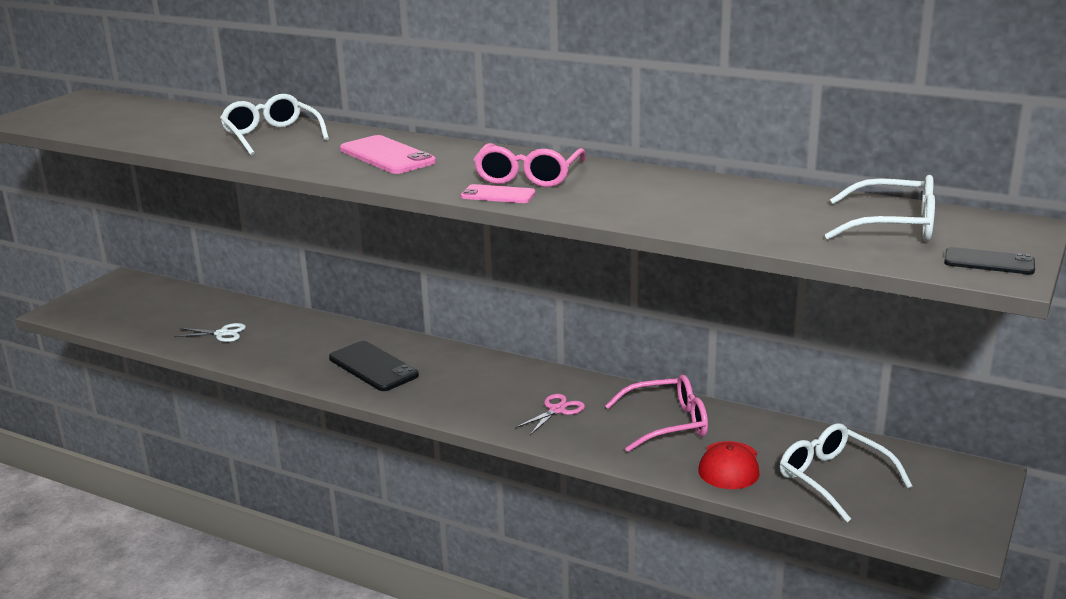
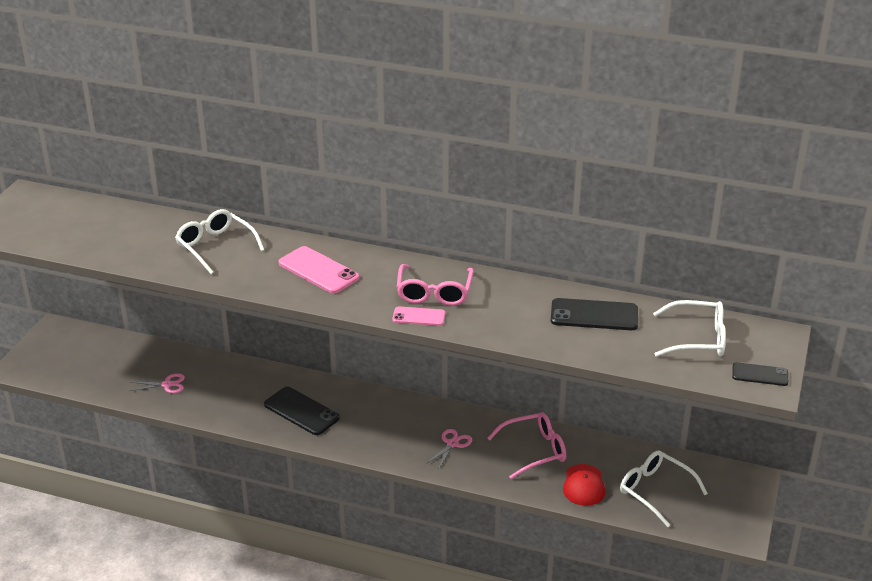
camera: 10 degrees left, 10 degrees up
(222, 334) = (167, 385): white scissors -> pink scissors
(744, 201) = (594, 315): none -> black phone

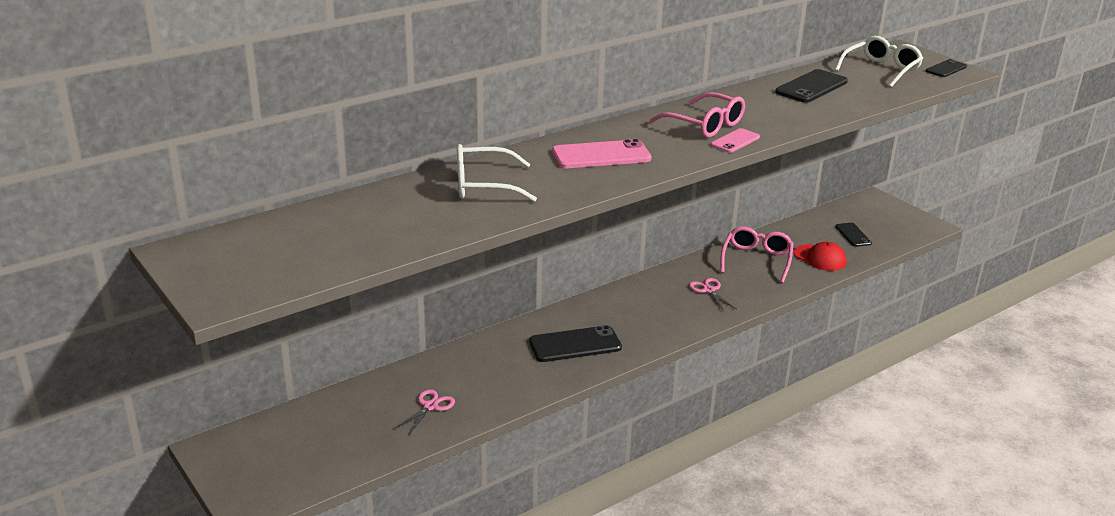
camera: 55 degrees left, 5 degrees down
(655, 491) = (853, 235): white glasses -> black phone

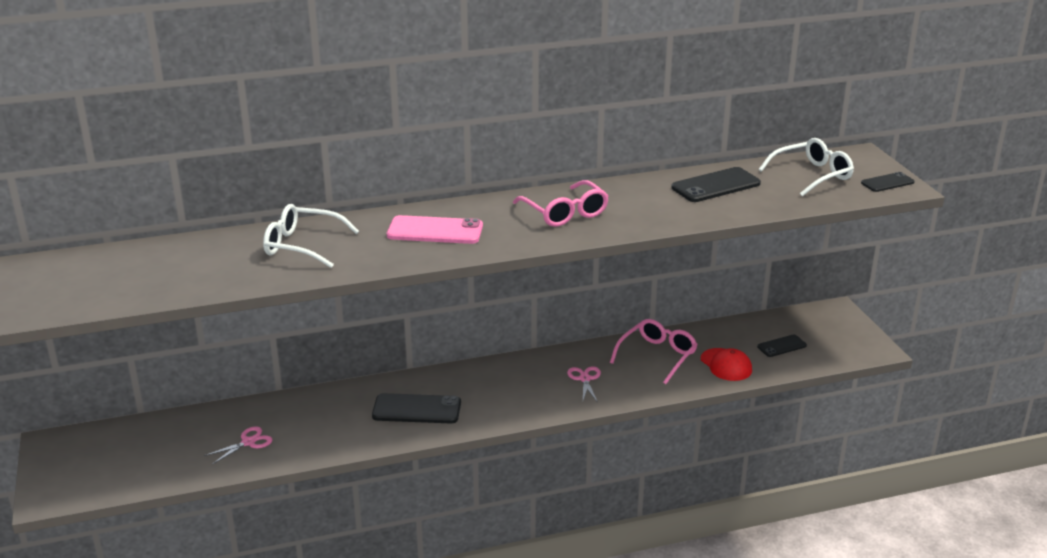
camera: 20 degrees right, 0 degrees up
(735, 141) = (578, 234): pink phone -> none
(853, 235) = (781, 346): black phone -> black phone turned 60 degrees clockwise

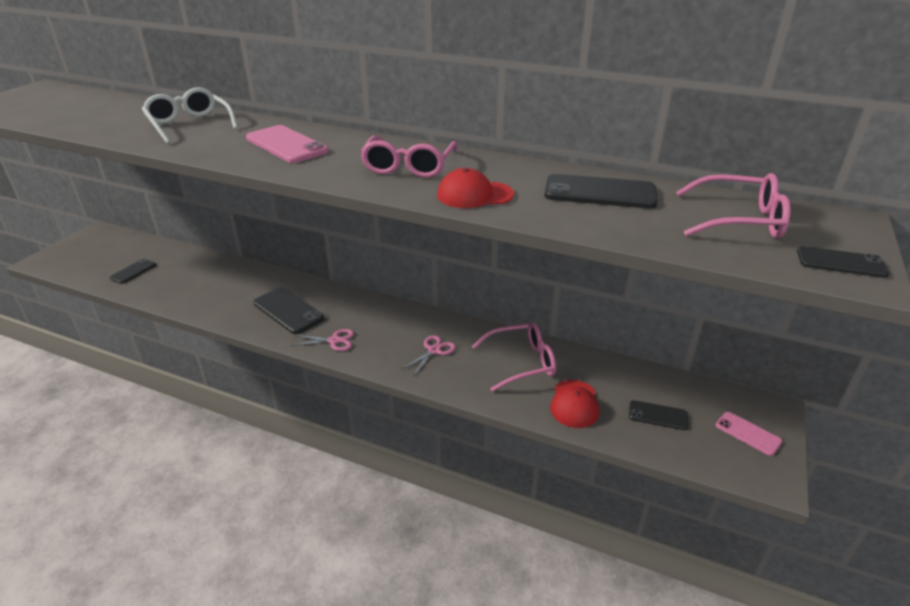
camera: 40 degrees right, 5 degrees up
(187, 454) = (133, 271): none -> black phone
(248, 442) = (170, 281): pink scissors -> pink scissors (334, 341)
(648, 216) = (474, 195): none -> red cap
(812, 175) = (739, 220): white glasses -> pink glasses
(840, 331) = (748, 433): none -> pink phone

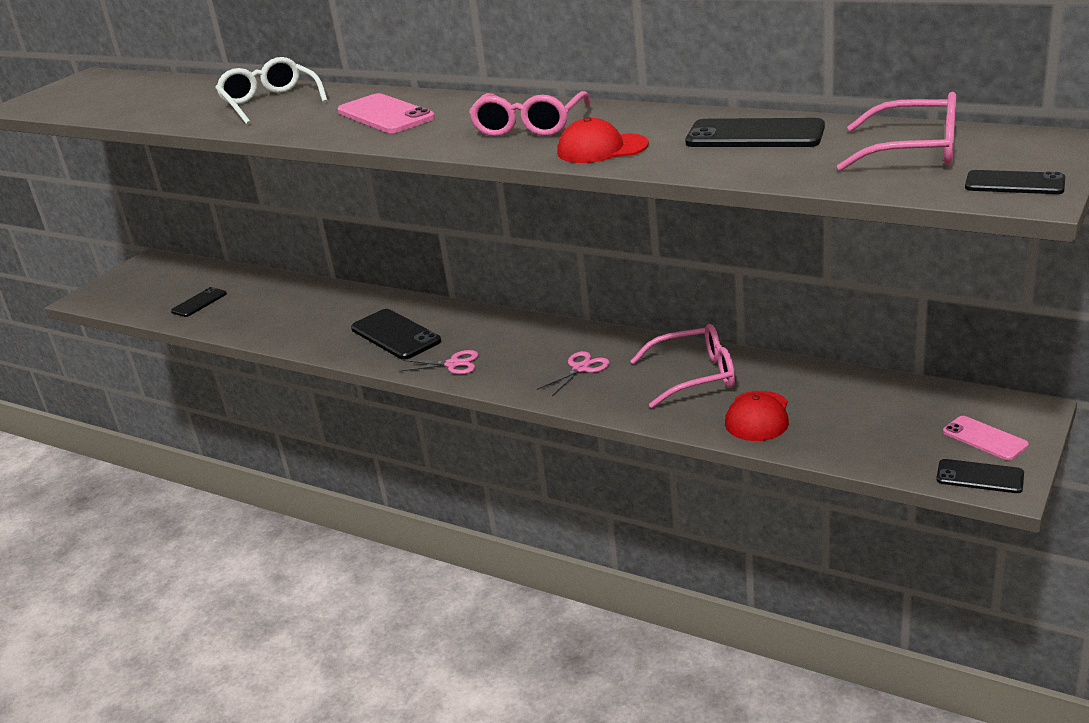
camera: 10 degrees right, 5 degrees down
(658, 415) = (867, 424): black phone -> black phone (980, 477)

